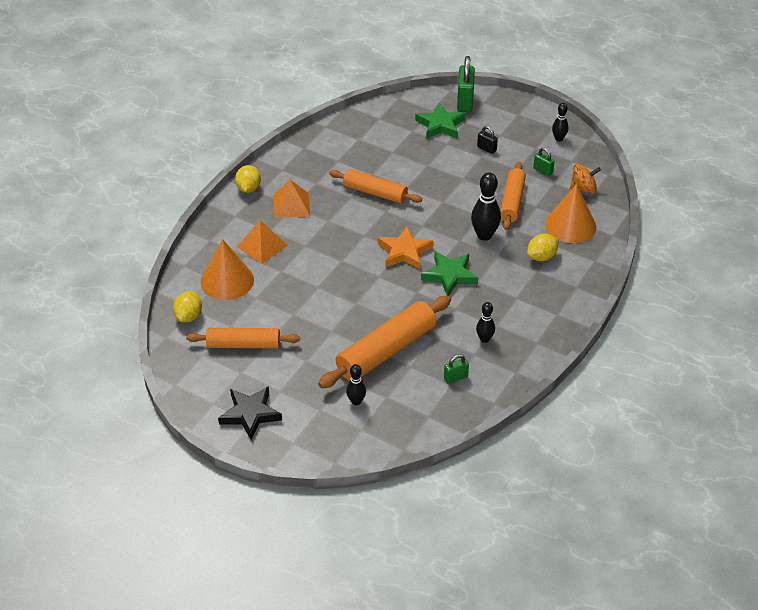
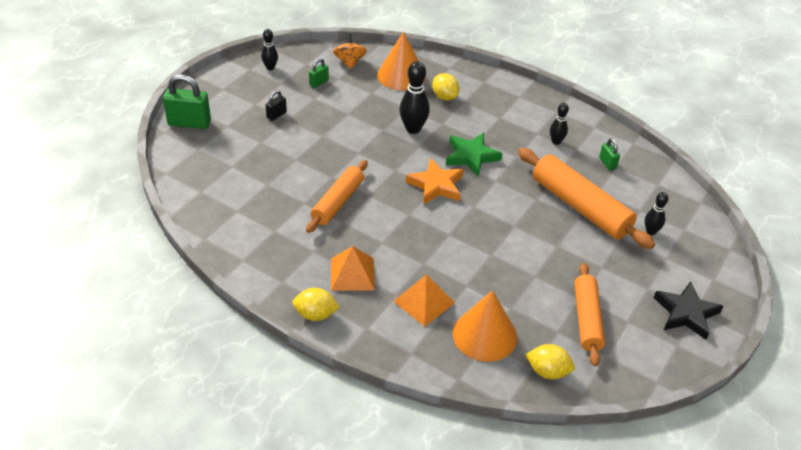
camera: 90 degrees left, 0 degrees up
(440, 125) = (227, 144): green star -> none
(512, 202) = (364, 106): orange rolling pin -> none

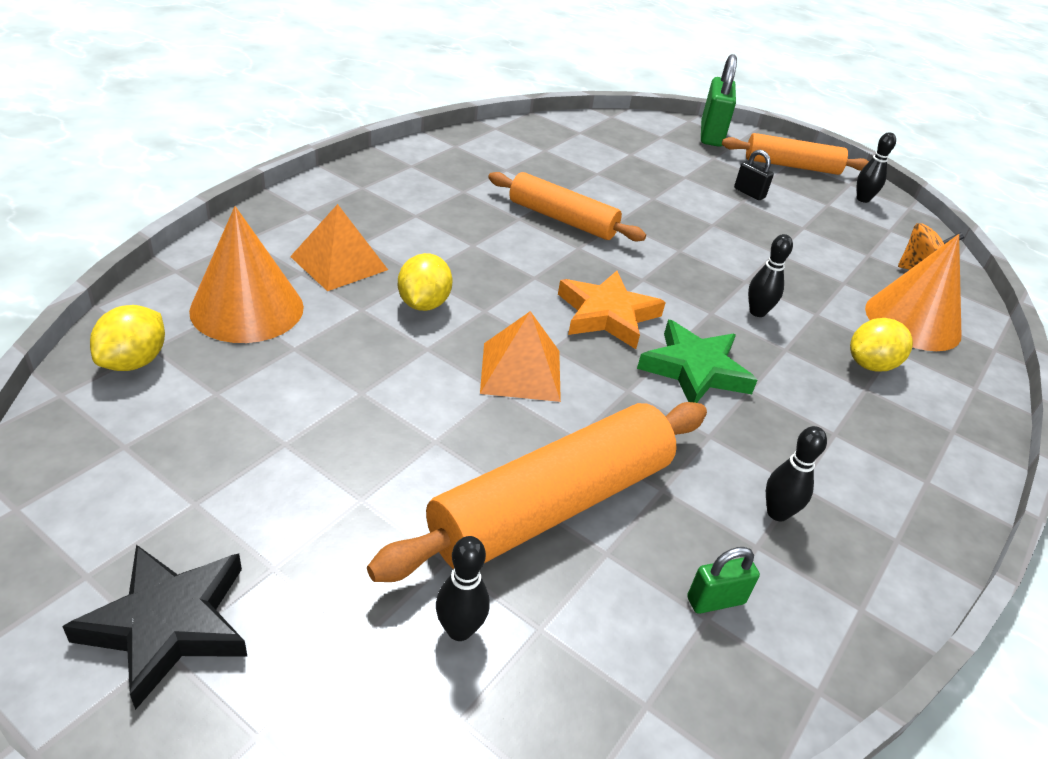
camera: 90 degrees right, 5 degrees down
(315, 314) = (346, 180): yellow lemon -> yellow lemon (423, 304)
(319, 83) = (846, 235): green padlock -> none
(352, 274) = (413, 213): orange pyramid -> orange pyramid (521, 371)
(413, 129) = (757, 312): black bowling pin -> black bowling pin, size x0.59
(587, 319) = (228, 439): orange rolling pin -> orange rolling pin (792, 166)

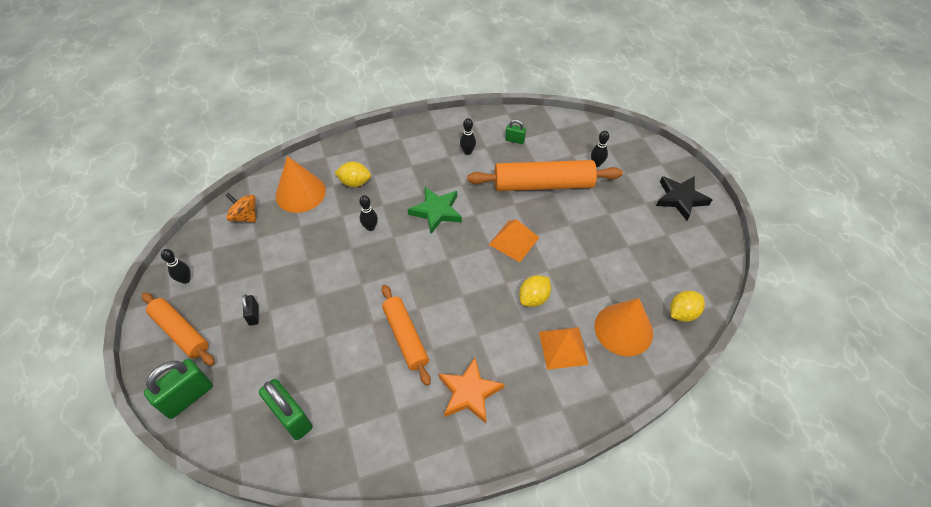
camera: 140 degrees left, 15 degrees up
(603, 144) = (291, 417): none -> green padlock
(607, 315) = (447, 255): orange star -> orange star (469, 393)

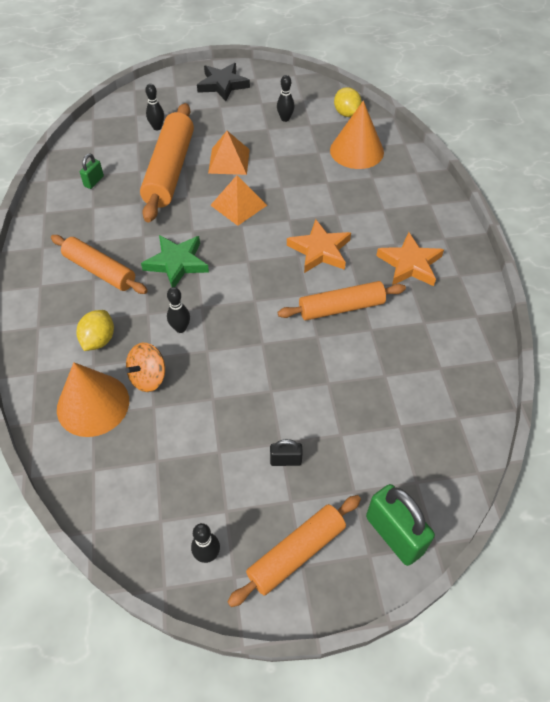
camera: 80 degrees left, 0 degrees up
(245, 216) = (112, 476): orange spinning top -> orange spinning top (148, 377)
(291, 417) = (427, 418): green padlock -> none
(420, 167) = (100, 271): none -> orange rolling pin
(467, 152) = (94, 224): black bowling pin -> black bowling pin (285, 119)
(472, 312) = (320, 250): none -> orange star
(533, 298) = (312, 202): yellow lemon -> none
(563, 347) = (370, 192): orange pyramid -> orange pyramid (229, 161)

